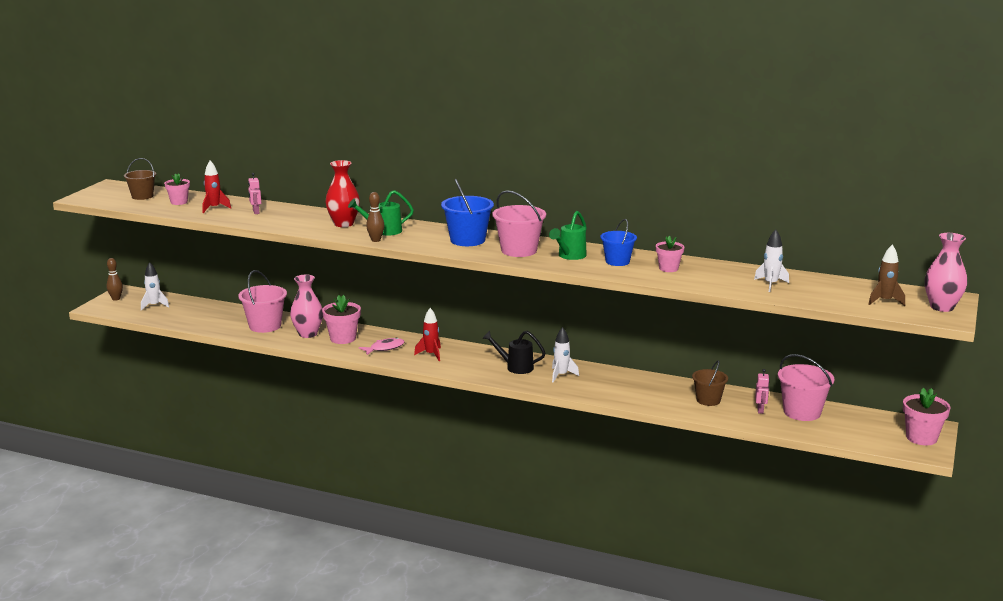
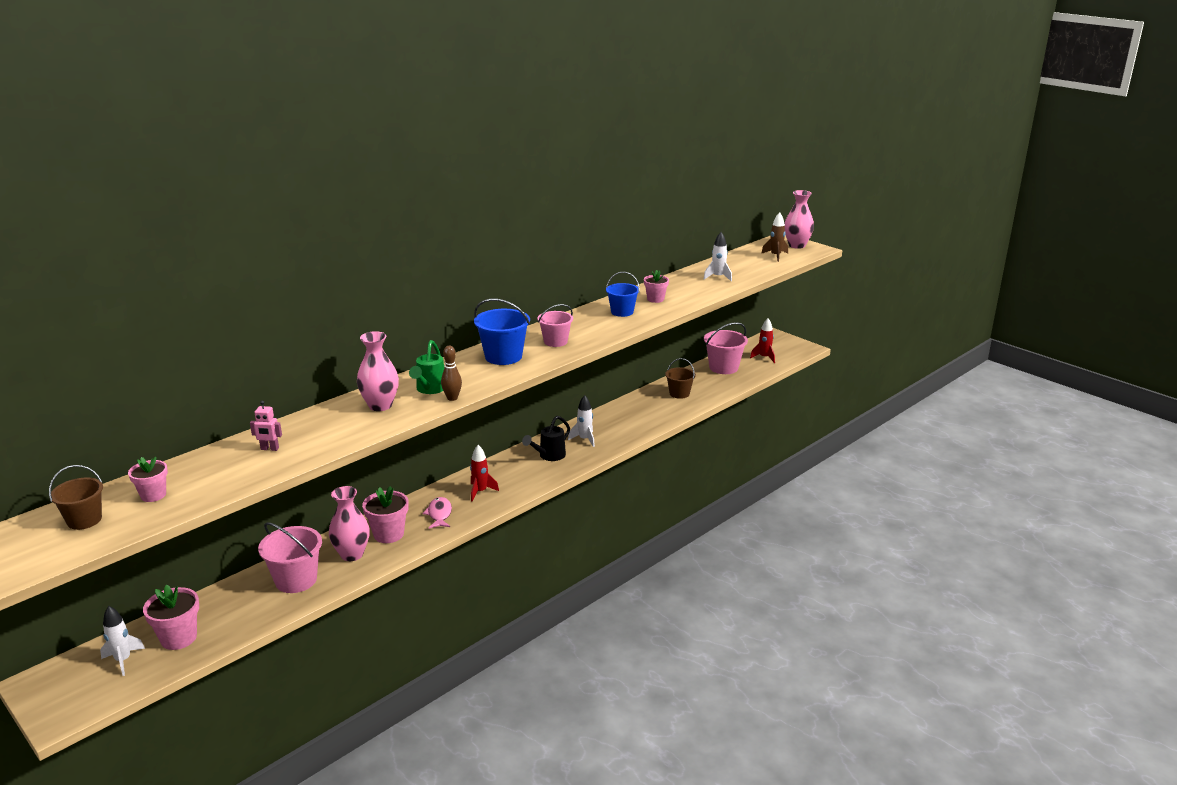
camera: 65 degrees left, 5 degrees up
(116, 299) = (51, 694): brown bowling pin -> none
(214, 208) = (216, 473): red rocket -> red rocket (764, 357)
(343, 224) = (380, 405): red vase -> pink vase
(519, 250) = (555, 341): pink bucket -> pink bucket, size x0.66
(570, 256) = (591, 326): green watering can -> none
(760, 410) = (710, 380): pink robot -> none
(921, 438) = (786, 344): pink flower pot -> pink flower pot (179, 638)

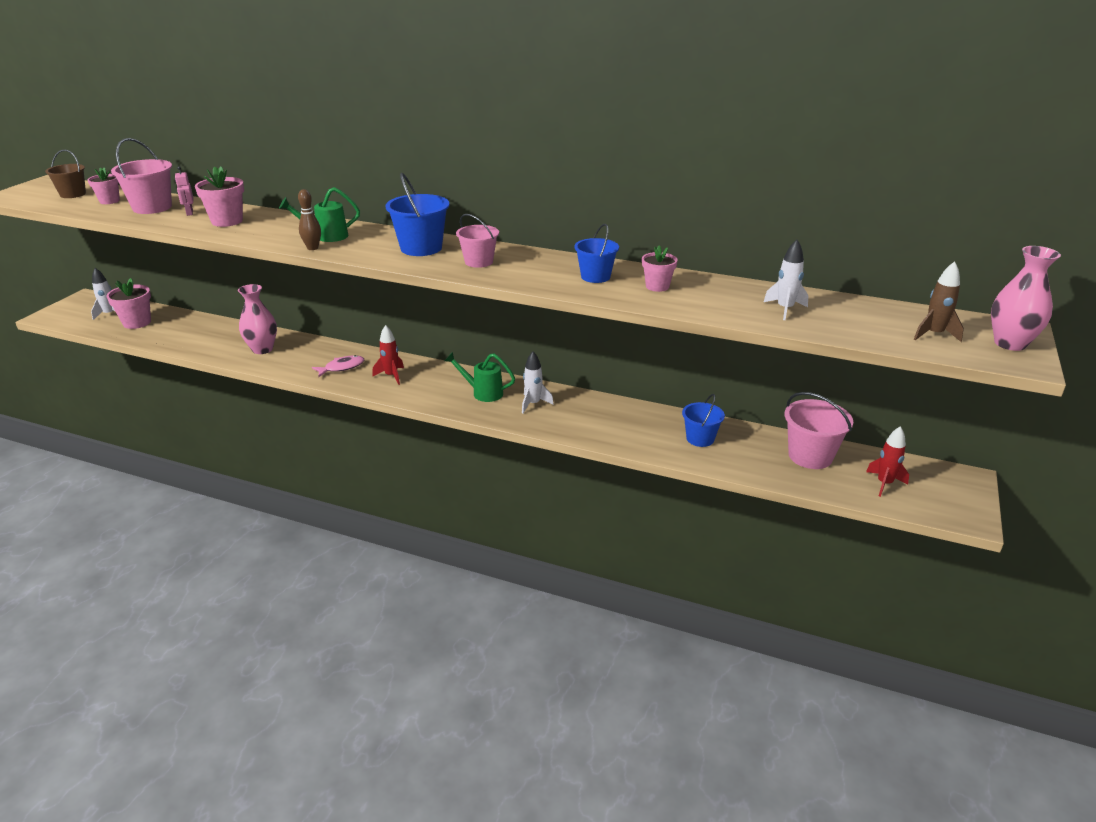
camera: 65 degrees right, 5 degrees up
(296, 580) = (219, 339): pink bucket -> pink bucket (152, 207)
(380, 405) = (283, 227): pink vase -> none
(388, 534) = (299, 355): pink flower pot -> pink flower pot (227, 221)
(549, 456) = (483, 393): black watering can -> green watering can
(679, 393) = (700, 439): brown bucket -> blue bucket

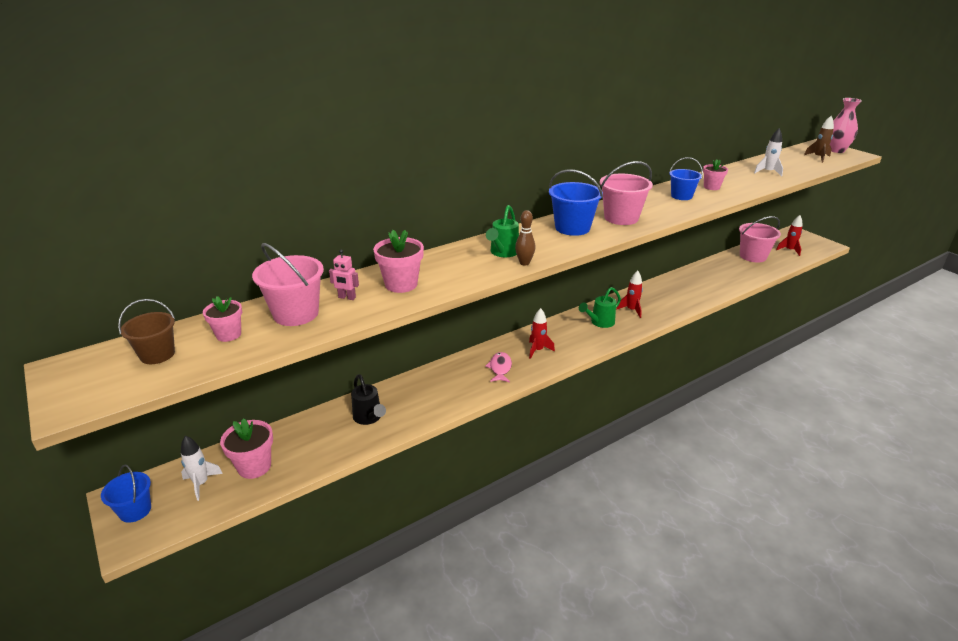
camera: 55 degrees left, 0 degrees up
(221, 339) = (369, 418): none -> black watering can
(262, 349) = (419, 399): pink vase -> none
(479, 262) = (621, 218): pink bucket -> pink bucket, size x1.51
(533, 404) = (631, 310): white rocket -> red rocket
(700, 439) = (715, 276): blue bucket -> blue bucket (135, 510)

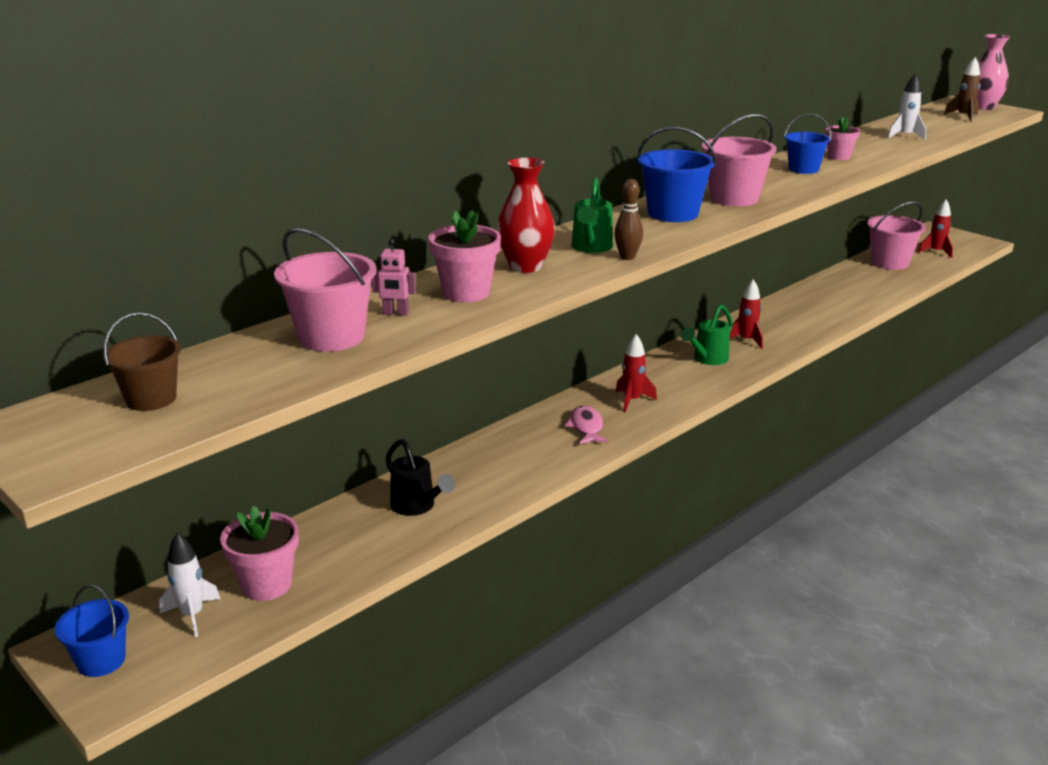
camera: 10 degrees left, 5 degrees down
(228, 334) = (245, 368): pink flower pot -> none
(451, 265) = (525, 266): none -> red vase

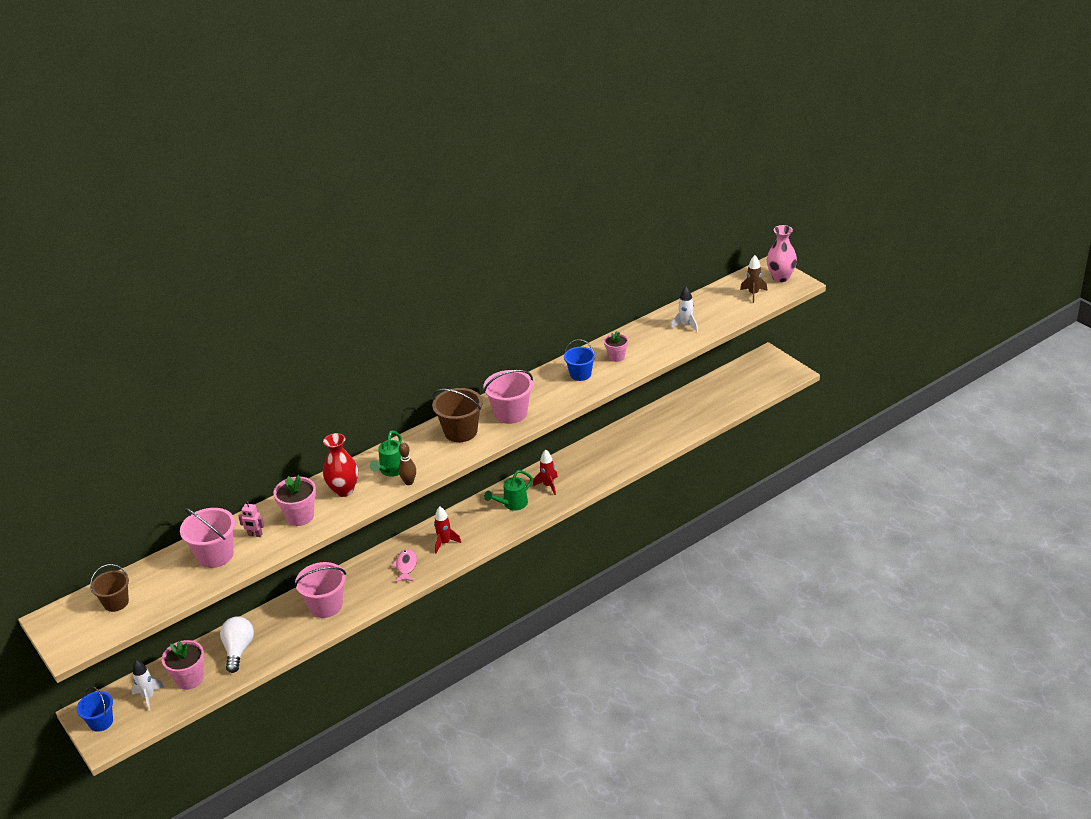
camera: 10 degrees right, 10 degrees up
(346, 540) = (238, 650): none -> white light bulb
(417, 506) = (284, 627): black watering can -> none
(673, 213) = (460, 431): blue bucket -> brown bucket
(889, 263) = (703, 398): pink bucket -> pink bucket (326, 606)
(936, 252) = (747, 385): red rocket -> none

